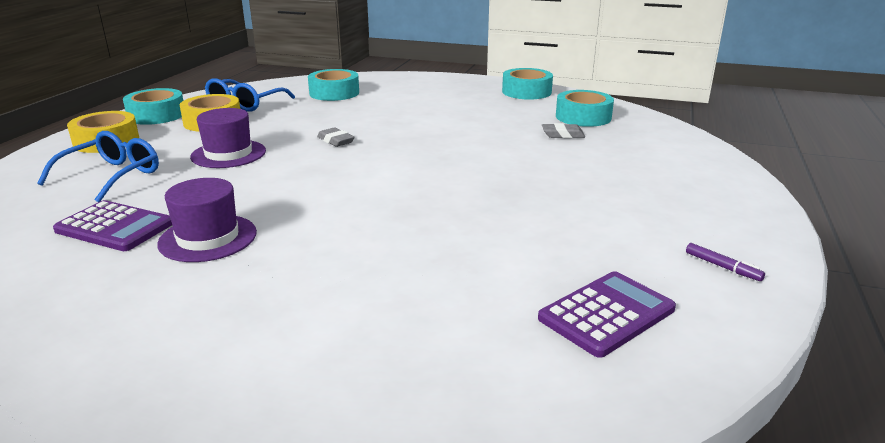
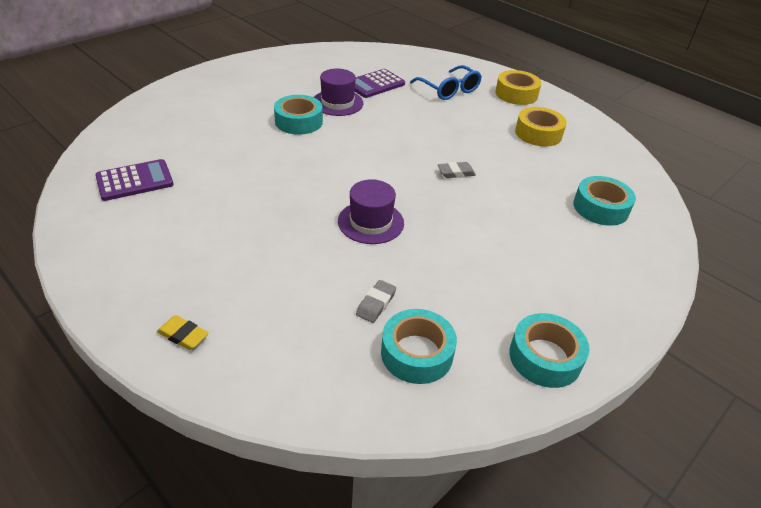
camera: 115 degrees right, 15 degrees up
(156, 115) = (569, 116): turquoise tape -> turquoise tape (298, 121)
(228, 154) = (459, 127): purple hat -> purple hat (371, 222)
(245, 104) = (583, 155): blue glasses -> none
(606, 314) = (135, 181): purple calculator -> purple calculator turned 105 degrees counterclockwise
(718, 184) = (183, 335): none -> yellow eraser
(722, 267) = (107, 245): purple marker -> none

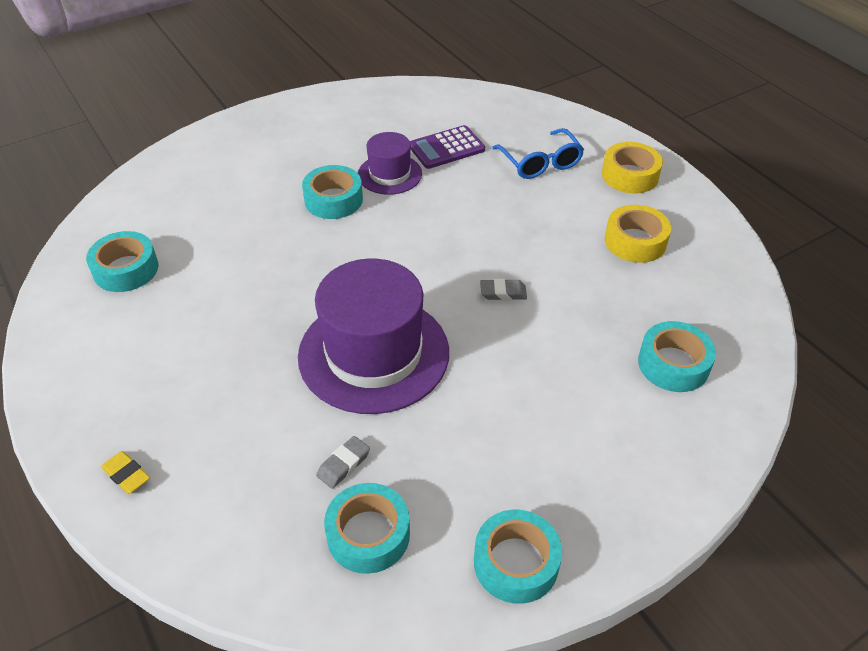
camera: 15 degrees right, 5 degrees up
(135, 181) = (126, 269): purple calculator -> turquoise tape
(371, 222) = (373, 353): purple hat -> purple hat, size x1.90

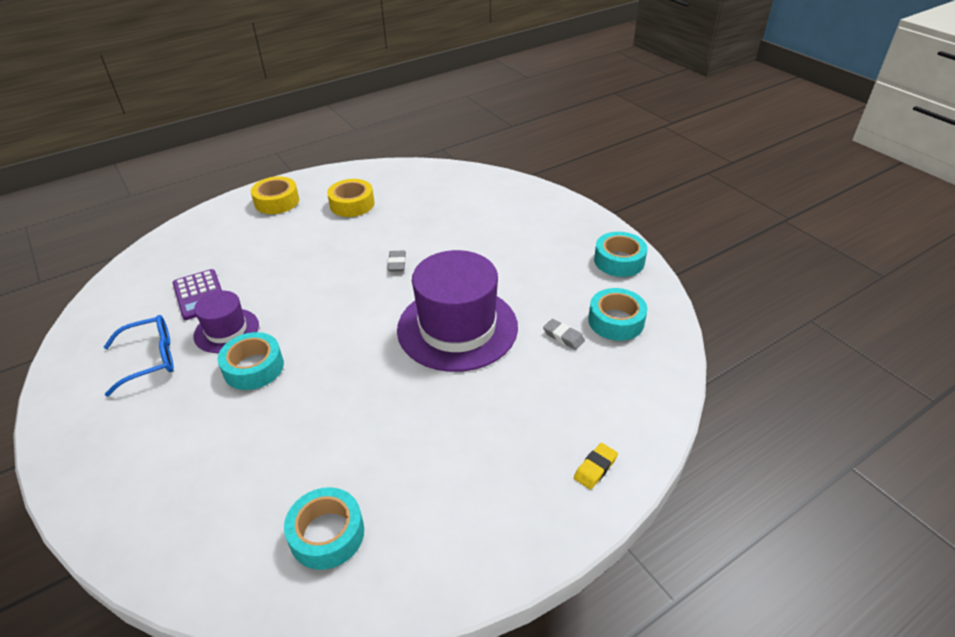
camera: 90 degrees left, 5 degrees down
(540, 163) = (244, 242): blue glasses -> blue glasses (150, 359)
(673, 364) = (467, 198): turquoise tape -> none

